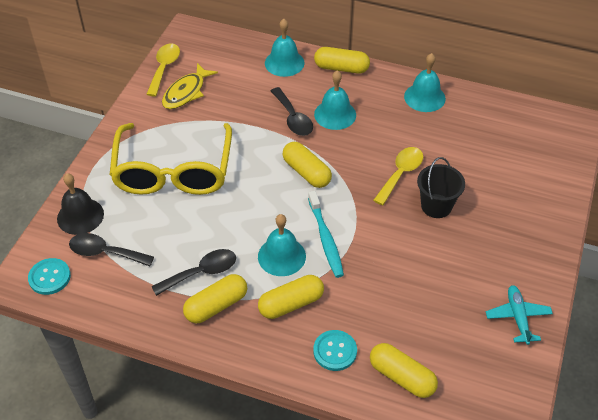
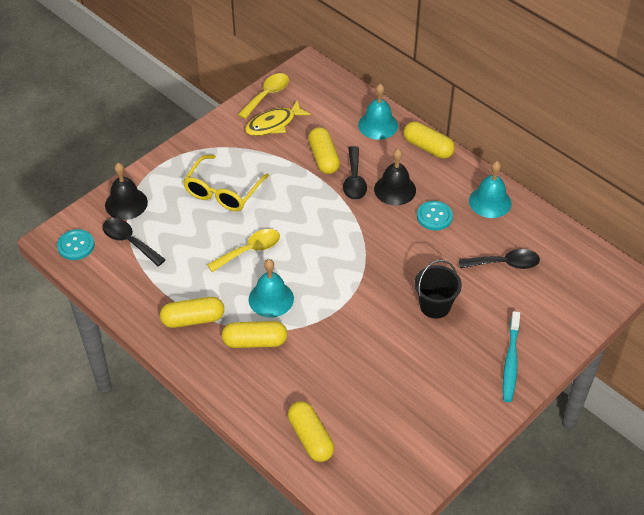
camera: 25 degrees right, 0 degrees up
(173, 170) = (223, 191): yellow glasses -> yellow glasses, size x0.65
(201, 272) = (197, 287): black spoon -> black spoon (505, 263)
(306, 172) = (336, 233): yellow capsule -> yellow capsule (323, 158)
(325, 239) = (317, 298): turquoise toothbrush -> turquoise toothbrush (510, 361)
(335, 114) = (395, 189): turquoise bell -> black bell
(335, 351) = (268, 394): turquoise button -> turquoise button (434, 216)
(400, 174) = (421, 265): yellow spoon -> yellow spoon (250, 250)
(518, 317) = (445, 430): turquoise plane -> none

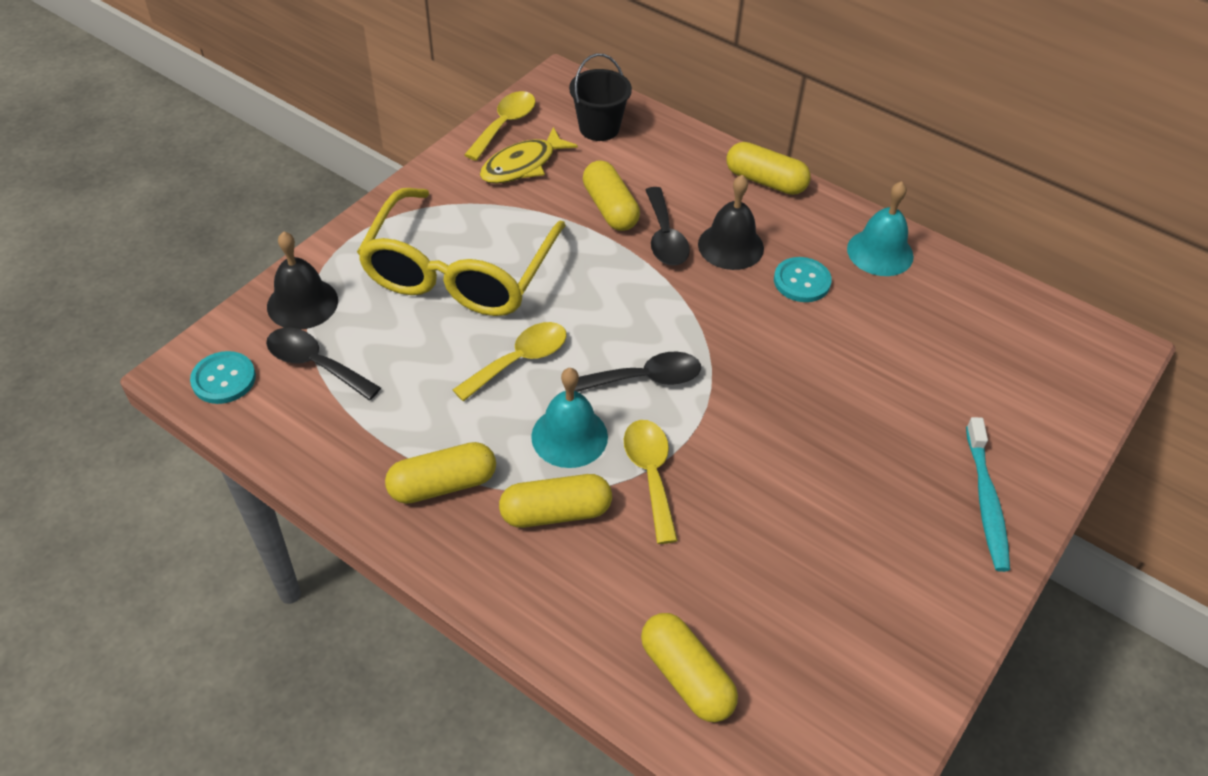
camera: 10 degrees left, 0 degrees up
(223, 191) = (460, 270): yellow glasses -> yellow glasses, size x1.53
(314, 326) = (650, 474): none -> yellow spoon
(378, 125) = (682, 155): turquoise bell -> none
(435, 306) = (839, 421): black bucket -> black bucket (599, 128)
(505, 263) = (930, 344): black spoon -> black spoon (645, 379)

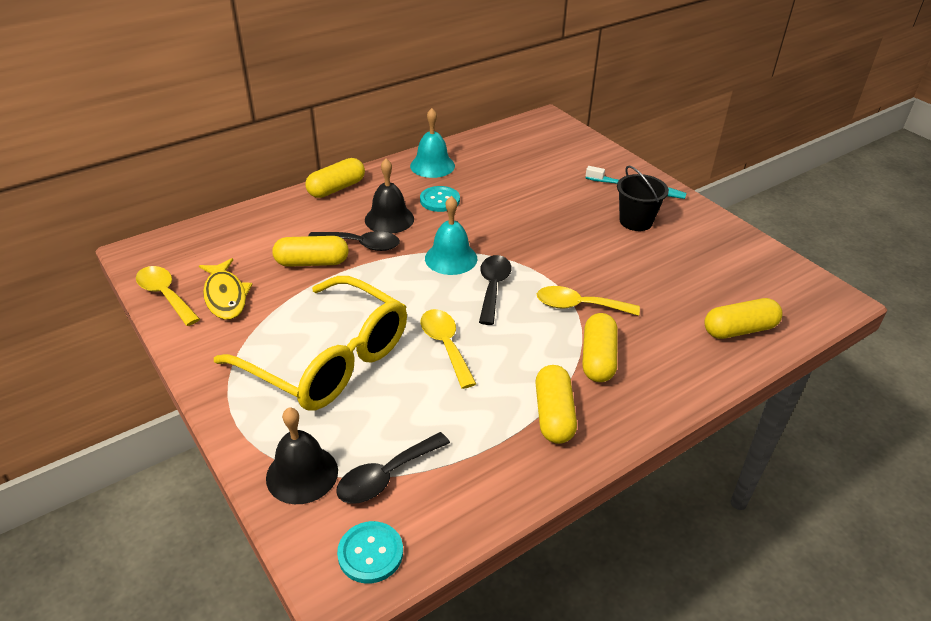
camera: 70 degrees left, 10 degrees down
(569, 436) = (531, 336): turquoise bell -> turquoise bell (451, 258)
(599, 128) = (216, 246): black bucket -> black bucket (636, 221)

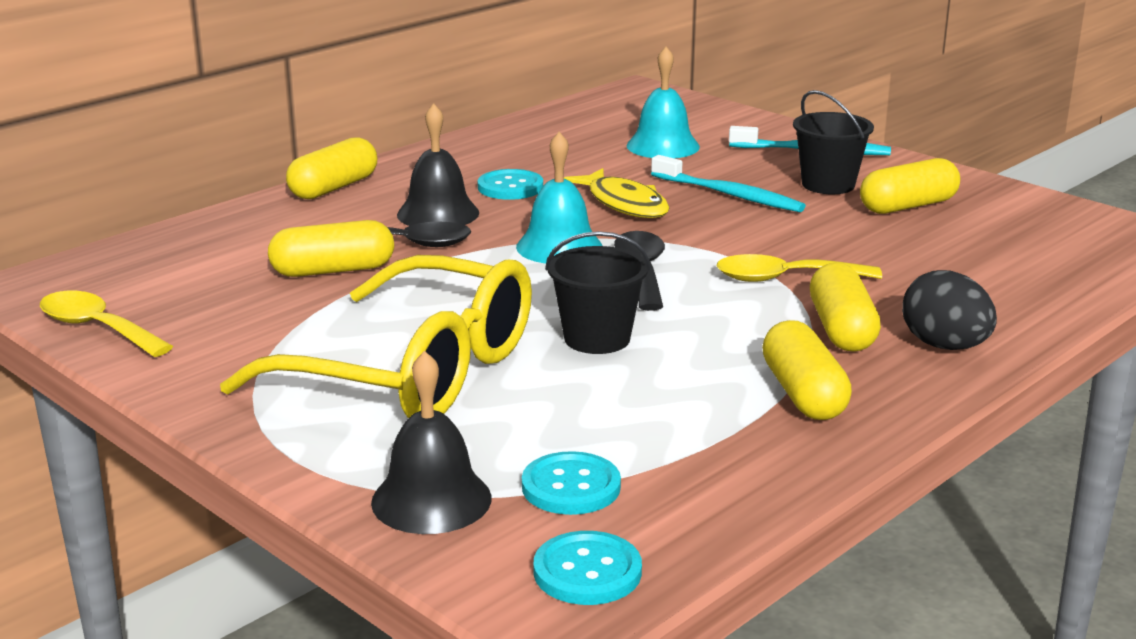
camera: 10 degrees left, 15 degrees down
(225, 296) = (203, 320): yellow fish -> yellow fish (624, 204)
(386, 476) = (571, 487): black spoon -> turquoise button
(432, 165) = (480, 152): turquoise bell -> turquoise bell (663, 146)
(445, 345) = (597, 339): yellow spoon -> black bucket
(570, 223) = (729, 195): none -> turquoise toothbrush
(658, 383) = (944, 346): none -> black egg
(739, 330) = (1037, 280): yellow capsule -> yellow capsule (908, 206)

